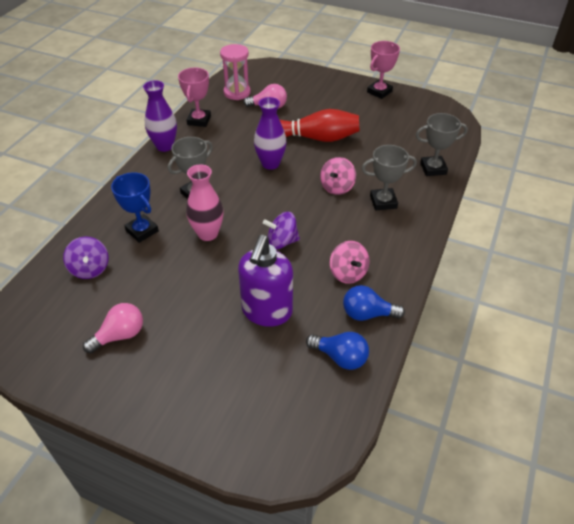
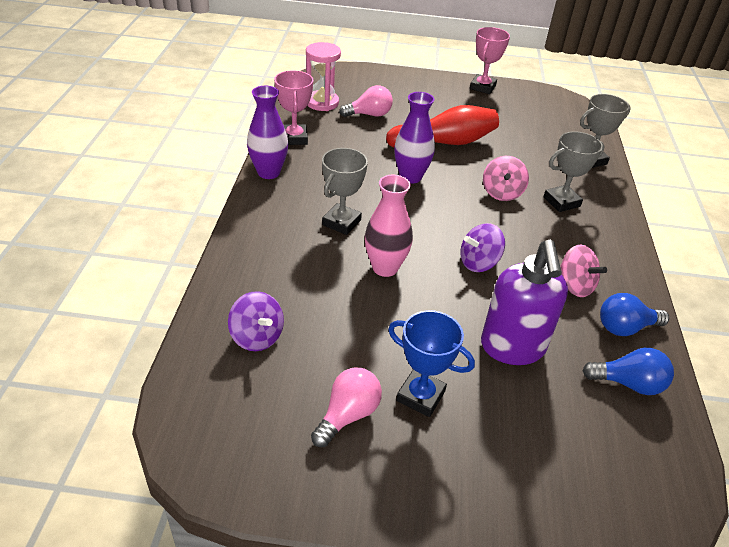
camera: 20 degrees left, 5 degrees down
(142, 231) = (299, 277): blue trophy -> blue trophy (420, 396)

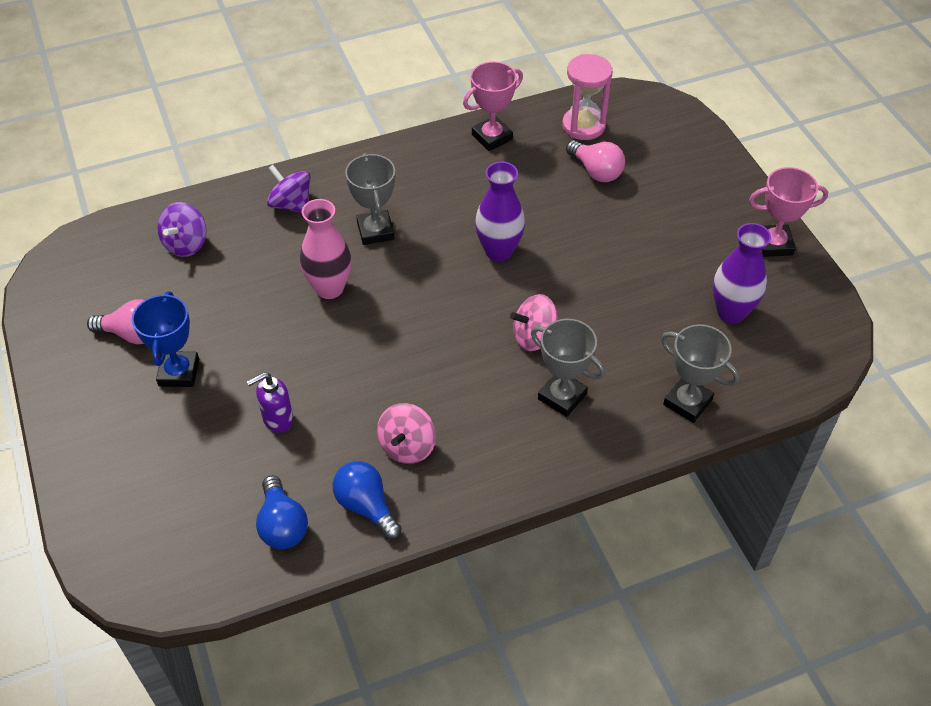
camera: 65 degrees right, 10 degrees up
(268, 172) = (415, 147): purple vase -> purple vase (731, 312)
(341, 222) = (375, 231): grey trophy -> grey trophy turned 75 degrees clockwise
(444, 143) = (596, 254): red bowling pin -> none
(478, 263) = (388, 355): purple spinning top -> purple spinning top (291, 204)
(512, 348) = (277, 419): purple soap dispenser -> purple soap dispenser, size x0.53

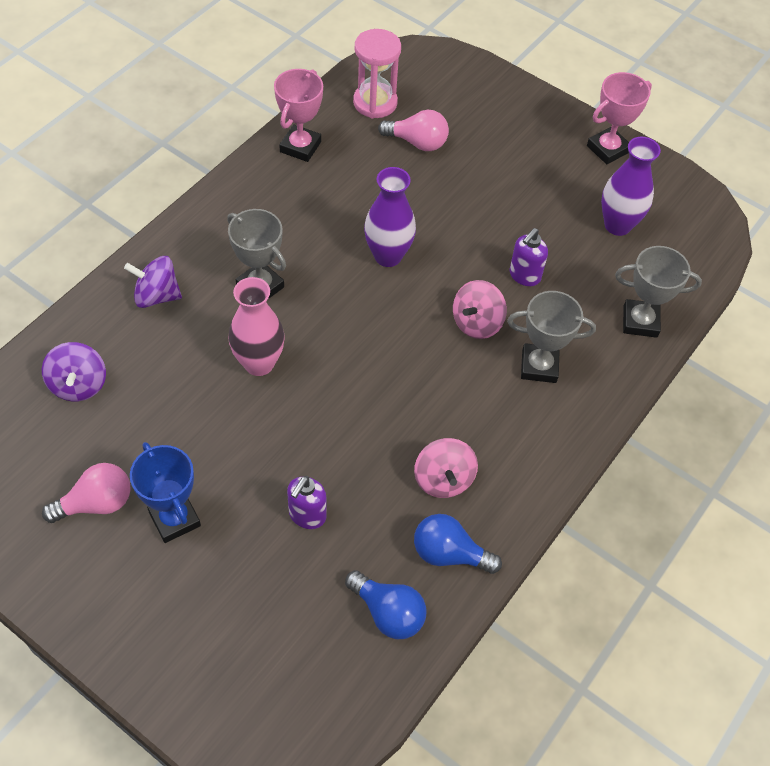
camera: 35 degrees left, 5 degrees up
(607, 317) = (524, 276): none -> purple soap dispenser

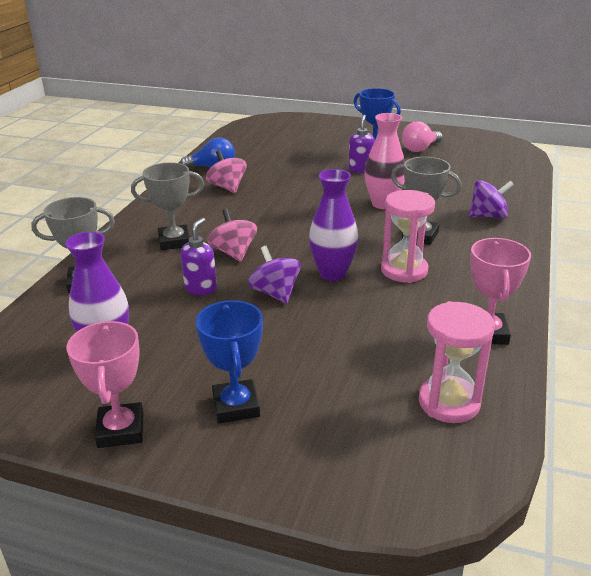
camera: 165 degrees right, 25 degrees down
(79, 384) = (484, 176): purple spinning top -> purple spinning top (275, 293)
(307, 515) = (302, 164): purple soap dispenser -> purple soap dispenser (360, 169)
(316, 238) = (404, 270): none -> pink hourglass
(388, 612) = (238, 149): blue light bulb -> none
(417, 142) = (366, 371): pink light bulb -> none
(476, 323) = (233, 253): pink spinning top -> pink spinning top turned 45 degrees counterclockwise
(524, 143) = (236, 406): none -> blue trophy
(607, 149) = (121, 430): pink trophy -> pink trophy turned 45 degrees counterclockwise

